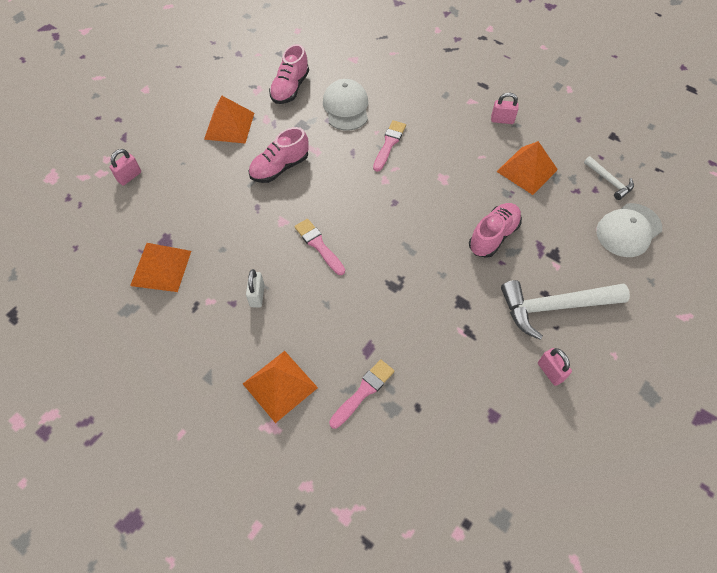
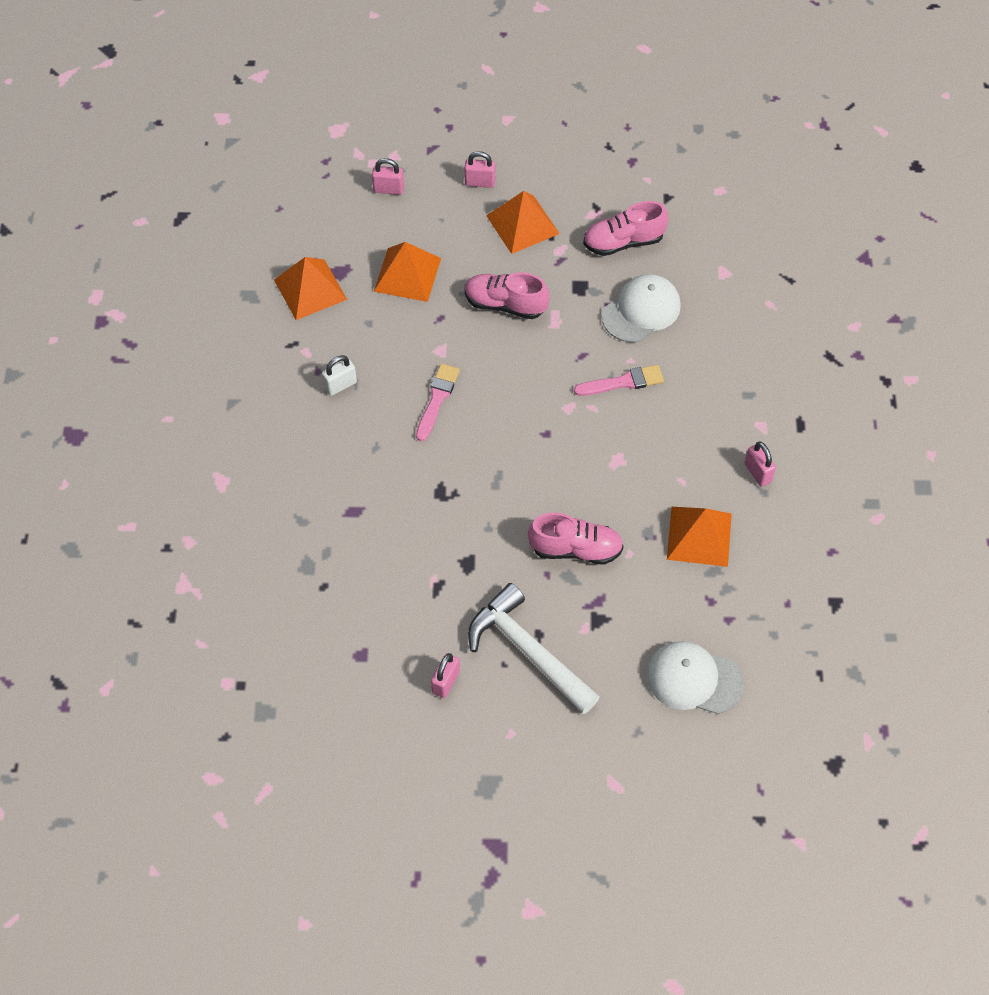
camera: 55 degrees right, 0 degrees up
(176, 128) = (480, 182): none -> pink padlock
(280, 385) = (264, 463): orange pyramid -> orange pyramid (407, 274)
(363, 392) = (306, 533): pink brush -> none
(609, 181) = (754, 628): white hammer -> none

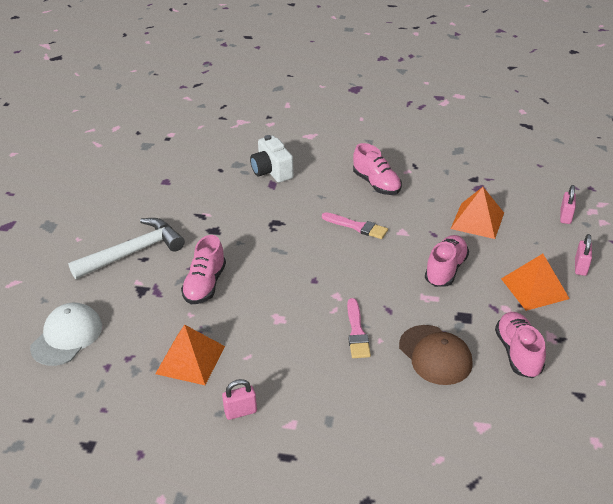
camera: 100 degrees right, 20 degrees down
(310, 289) = (463, 175): orange pyramid -> none
(322, 517) = (272, 171): none -> white camera
(340, 385) = (376, 184): white padlock -> pink shoe
(446, 682) = (129, 214): pink padlock -> none
(641, 310) = (435, 355): white cap -> brown cap

